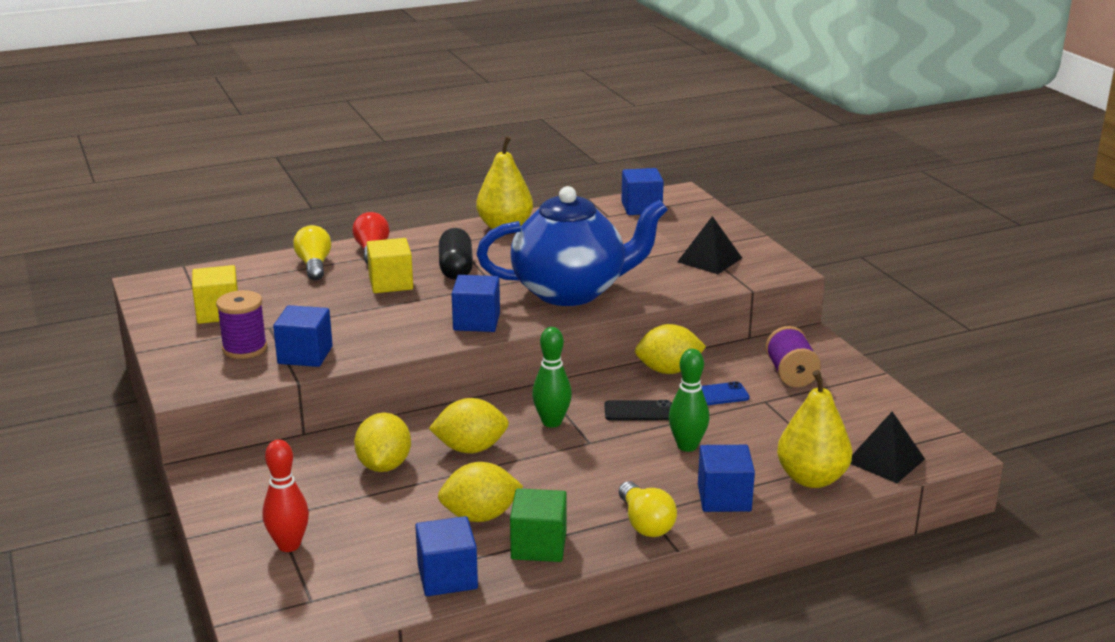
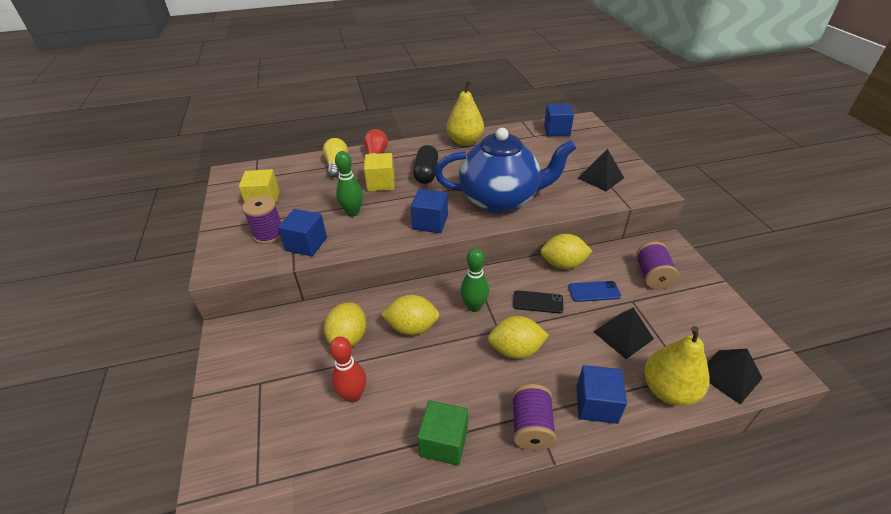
camera: 10 degrees right, 15 degrees up
(289, 545) = (259, 416): red bowling pin -> red bowling pin (353, 395)
(447, 577) = (366, 471): blue cube -> none
(480, 516) = (405, 401): yellow lemon -> yellow lemon (515, 350)
(645, 523) = (531, 427): yellow light bulb -> purple spool
(687, 446) = (571, 342): green bowling pin -> green bowling pin (352, 212)
(754, 434) = (623, 335): none -> black pyramid

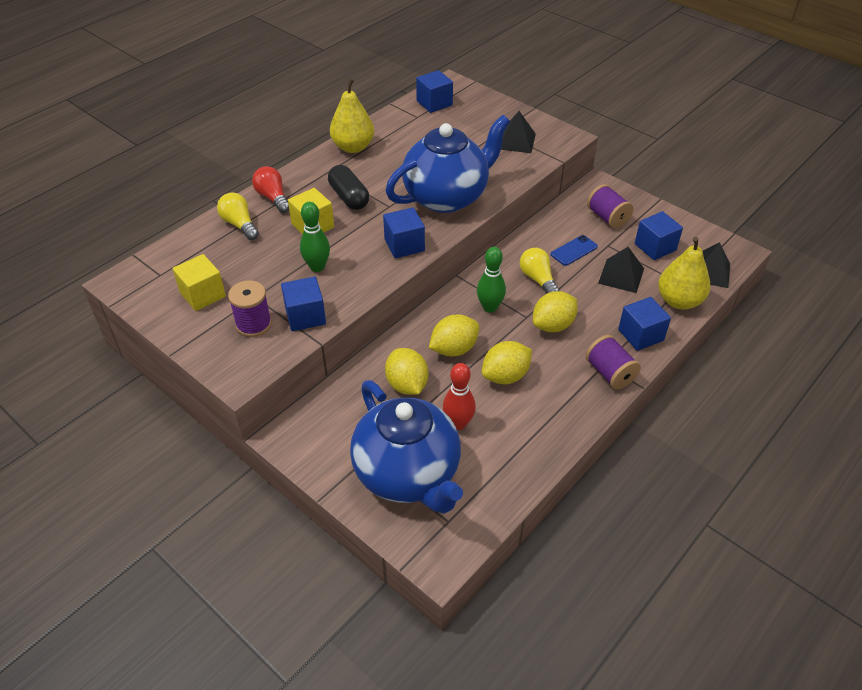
camera: 35 degrees left, 5 degrees up
(272, 417) = (408, 474): none -> blue teapot
(444, 442) = (559, 416): green cube -> none
(538, 302) = (538, 279): black phone -> yellow light bulb
(563, 264) = (531, 238): yellow lemon -> yellow lemon (505, 376)
(682, 323) = (655, 247): none -> blue cube

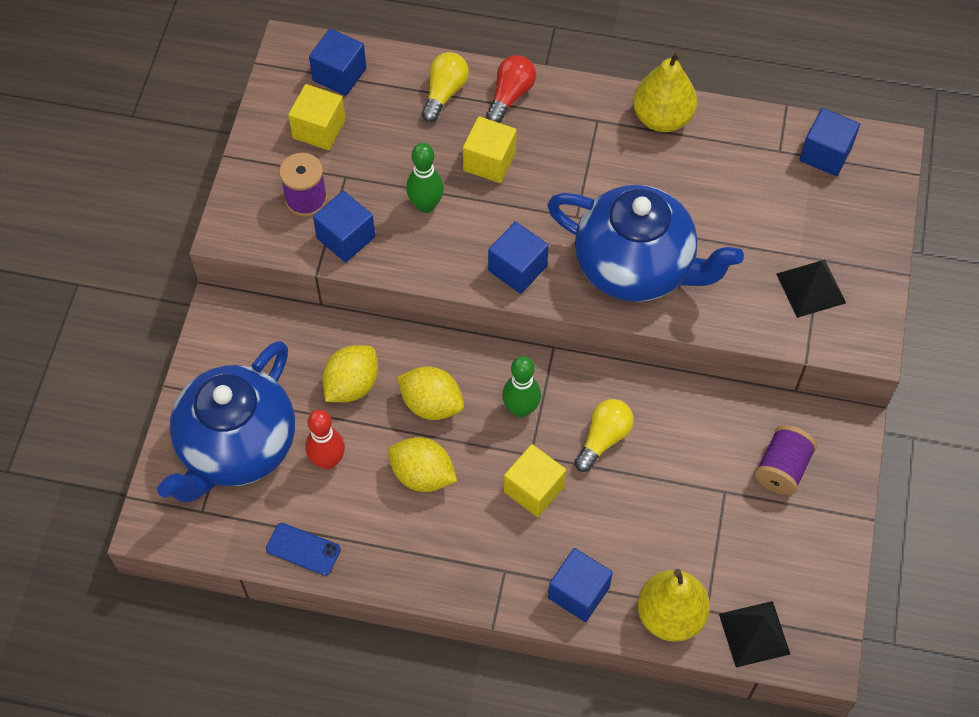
camera: 60 degrees right, 15 degrees up
(349, 197) = (563, 168): black capsule -> none
(553, 325) = (534, 489): yellow lemon -> yellow cube
(574, 250) = (686, 456): blue phone -> blue phone (303, 549)
(610, 373) = (493, 582): purple spool -> none
(621, 275) = (674, 530): black pyramid -> none
(655, 247) = (760, 549): blue cube -> blue cube (339, 74)

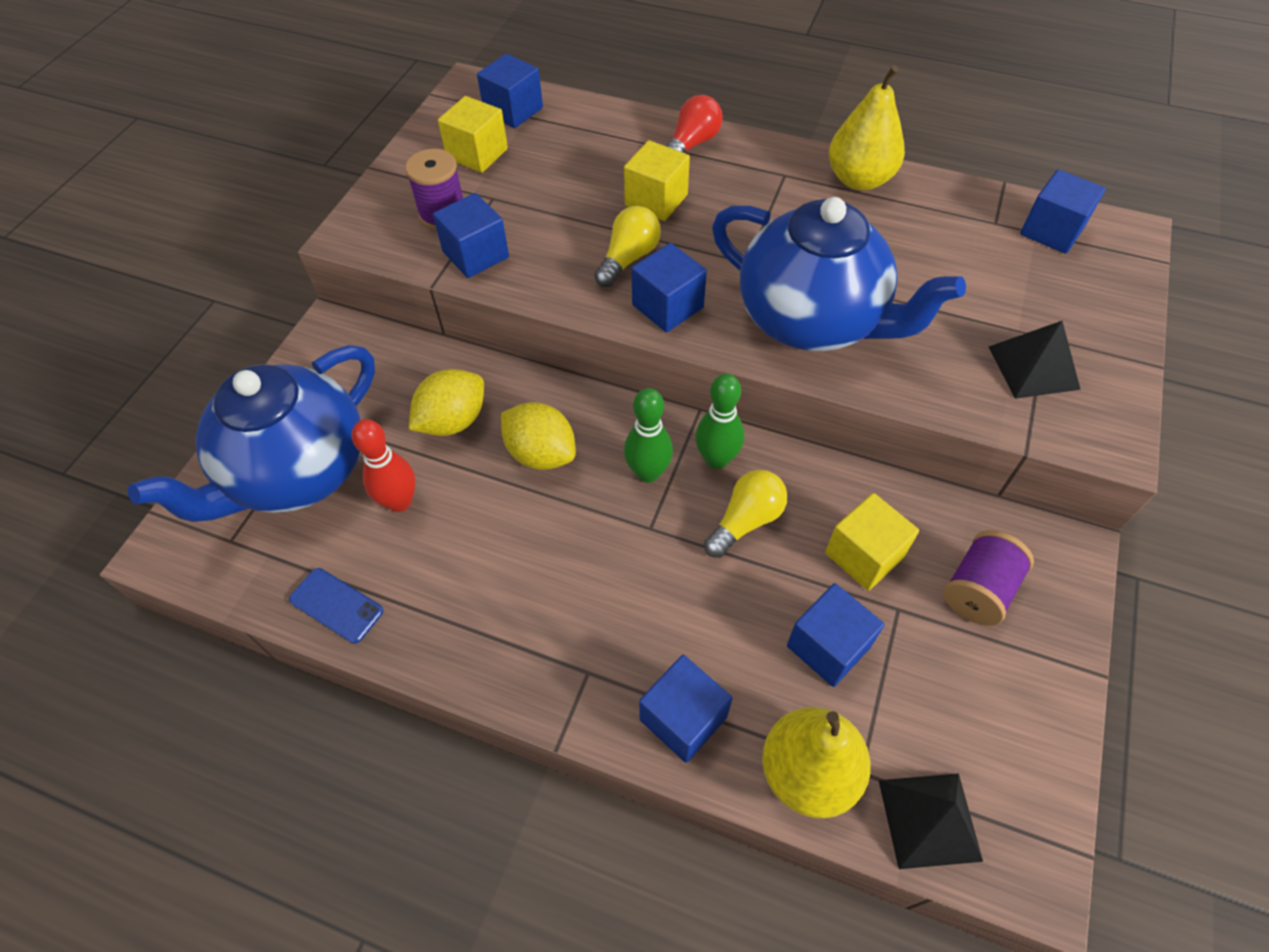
camera: 10 degrees right, 5 degrees down
(422, 475) = (510, 534): yellow lemon -> none
(426, 205) = (575, 233): green bowling pin -> green bowling pin (716, 459)
(444, 93) = (620, 135): yellow light bulb -> yellow light bulb (628, 258)
(534, 489) = (646, 571): yellow cube -> yellow cube (864, 555)
(676, 526) = (828, 646): none -> blue cube

